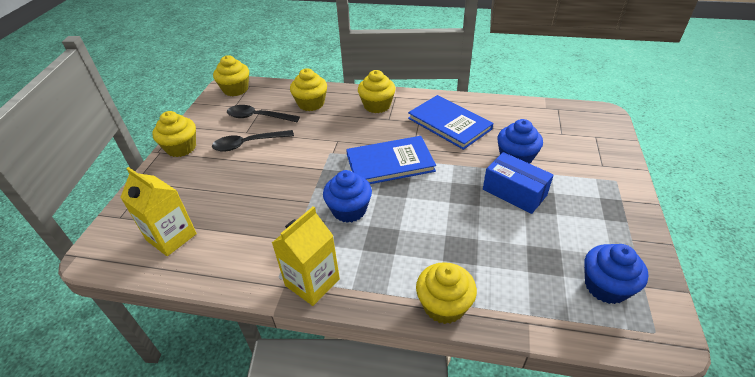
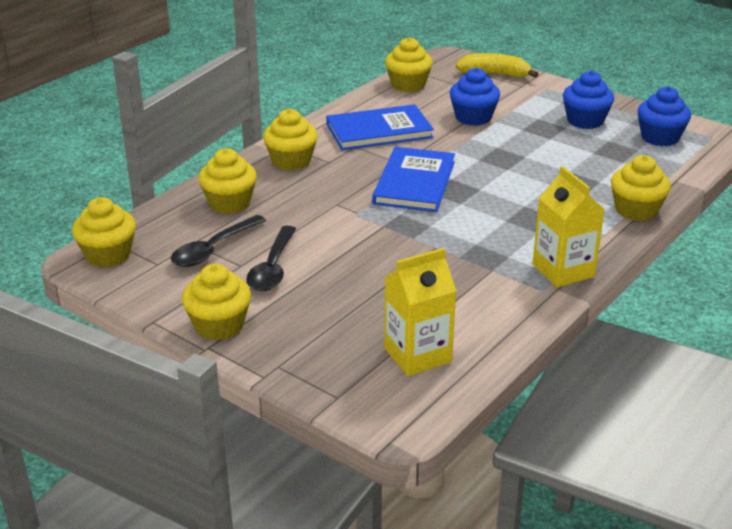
camera: 65 degrees left, 10 degrees down
(349, 210) = (472, 225): blue cupcake -> blue cupcake (585, 121)
(514, 192) = (522, 135): blue box -> none
(532, 112) = (408, 85): none -> yellow cupcake
(604, 145) = (495, 74): none -> yellow banana

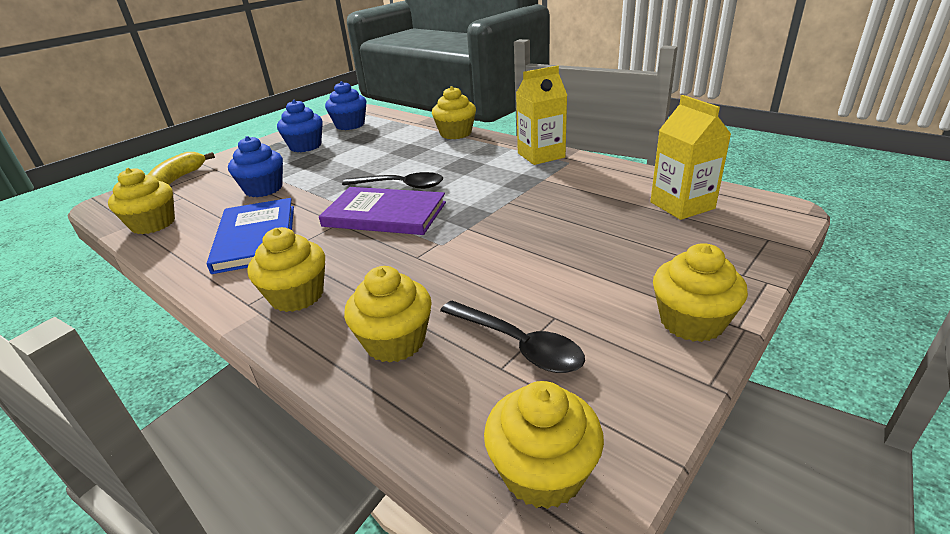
camera: 85 degrees left, 0 degrees up
(272, 268) = (557, 291): black spoon -> black spoon (400, 186)
(414, 182) = (384, 214): blue book -> purple book

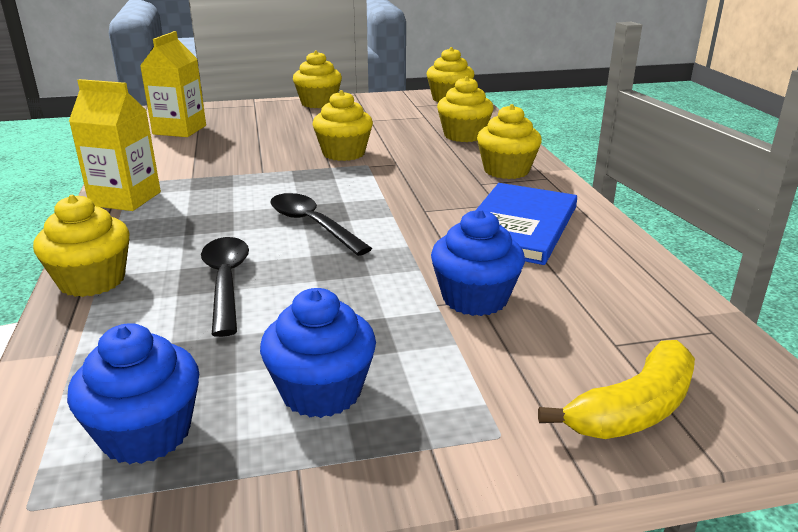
camera: 145 degrees left, 5 degrees down
(153, 224) = (656, 300): yellow cupcake -> yellow cupcake (343, 153)
(384, 214) = (374, 201): purple book -> none
(517, 344) = (405, 119): black spoon -> black spoon (226, 282)

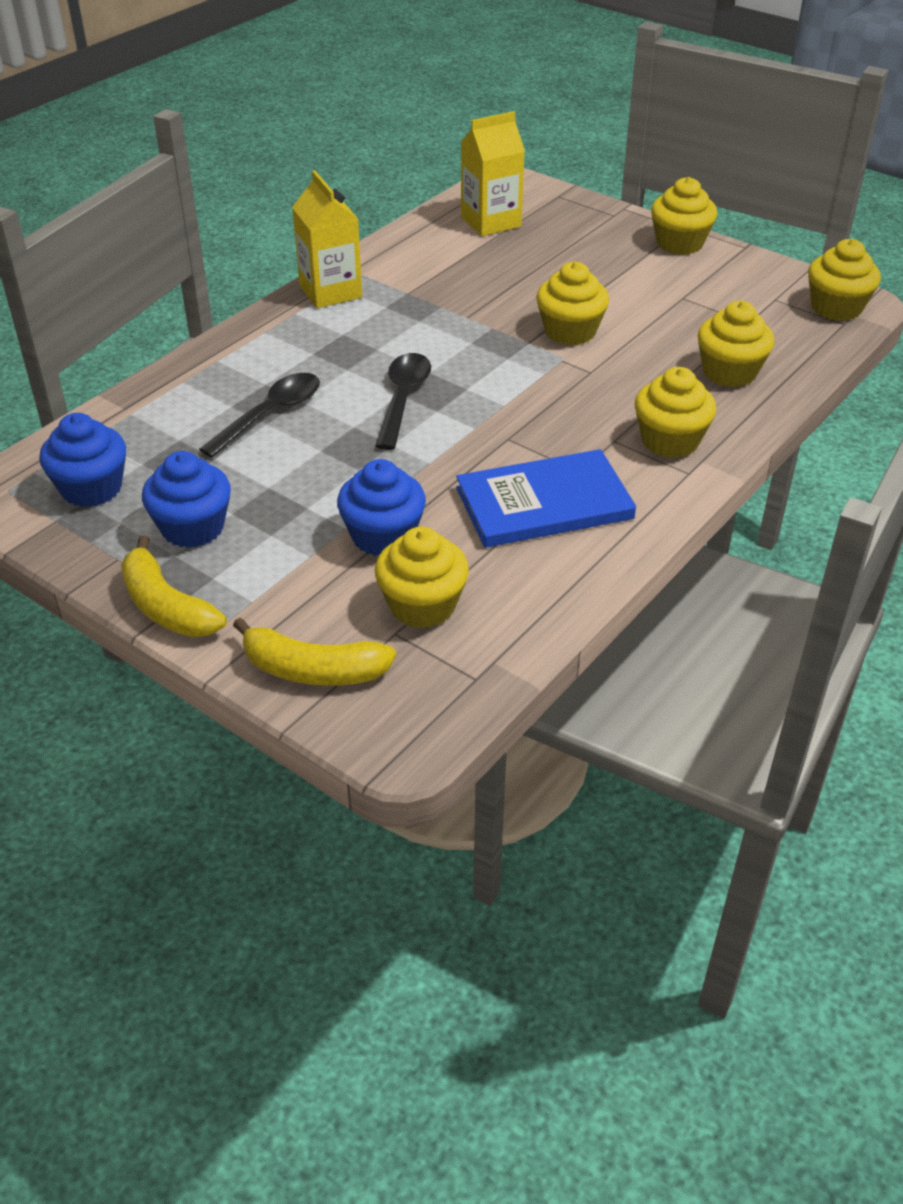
camera: 50 degrees right, 15 degrees up
(92, 281) = (208, 362): yellow cupcake -> yellow cupcake (422, 605)
(430, 466) = (166, 606): none -> yellow banana

